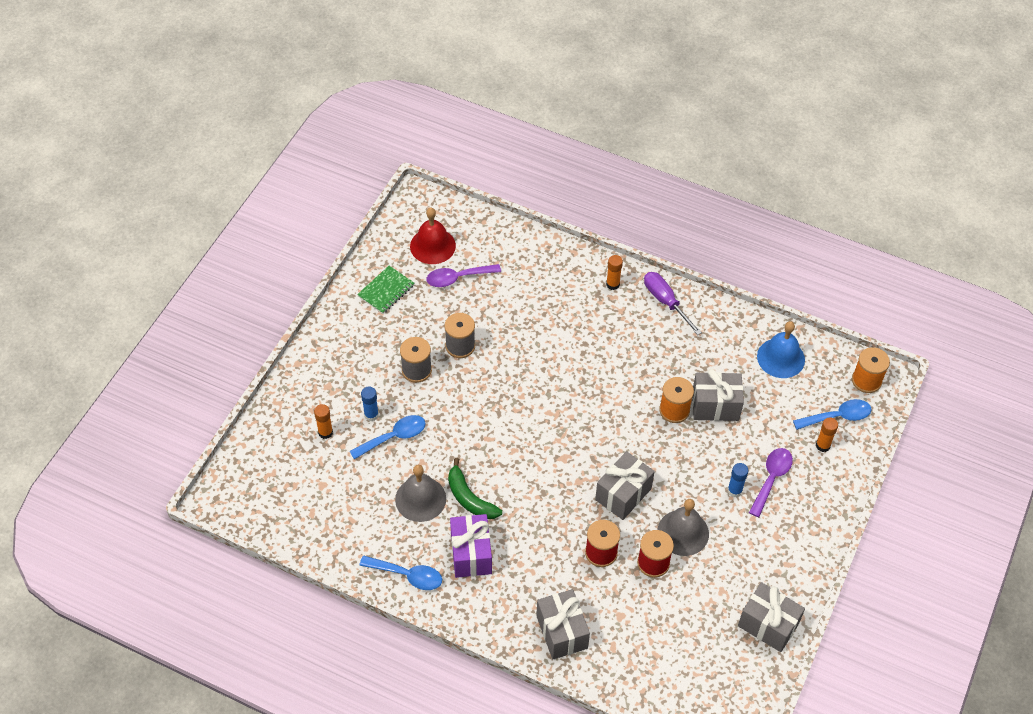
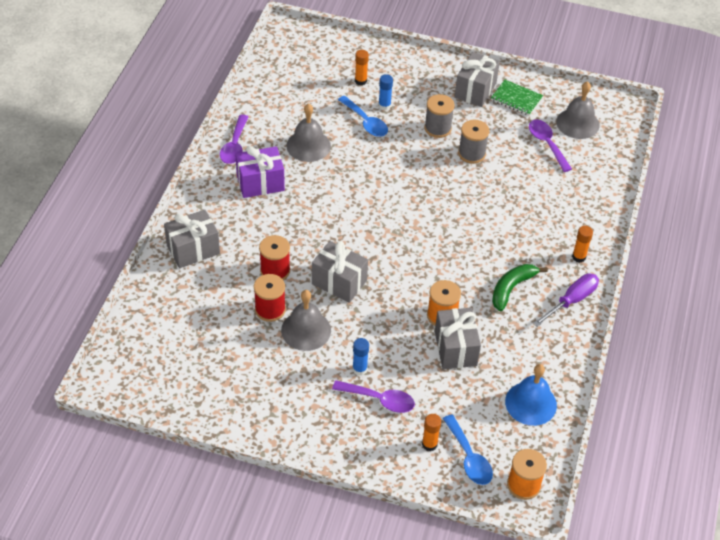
camera: 80 degrees right, 5 degrees down
(407, 575) = (234, 146): blue spoon -> purple spoon
(432, 246) = (577, 123): red bell -> grey bell
(469, 498) = (315, 176): green banana -> green banana (512, 288)
(768, 625) = (216, 402): grey gift -> grey gift (475, 90)

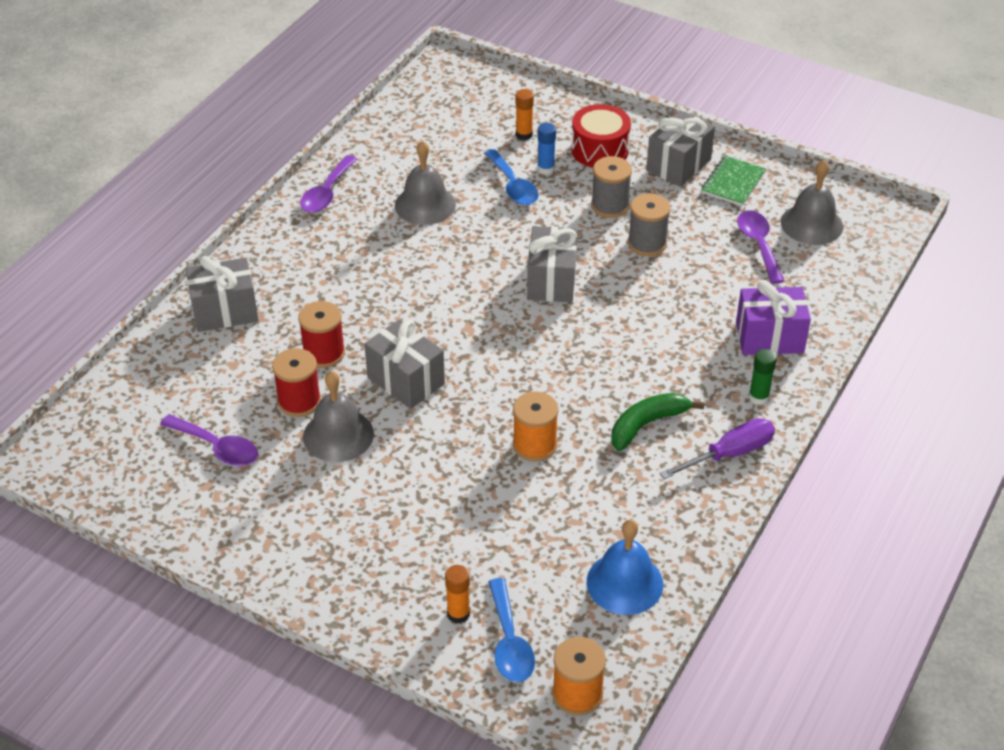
camera: 15 degrees right, 5 degrees down
(260, 183) = (344, 242): purple gift -> purple gift (769, 338)
(359, 369) = (394, 497): blue glue stick -> none
(379, 400) = (407, 542): purple spoon -> purple spoon (216, 447)
(417, 86) = (600, 150): none -> red drum
(455, 348) = (539, 492): grey gift -> grey gift (551, 281)
(516, 99) = (733, 183): green notebook -> green notebook turned 75 degrees clockwise
(579, 257) = (758, 397): orange glue stick -> green glue stick

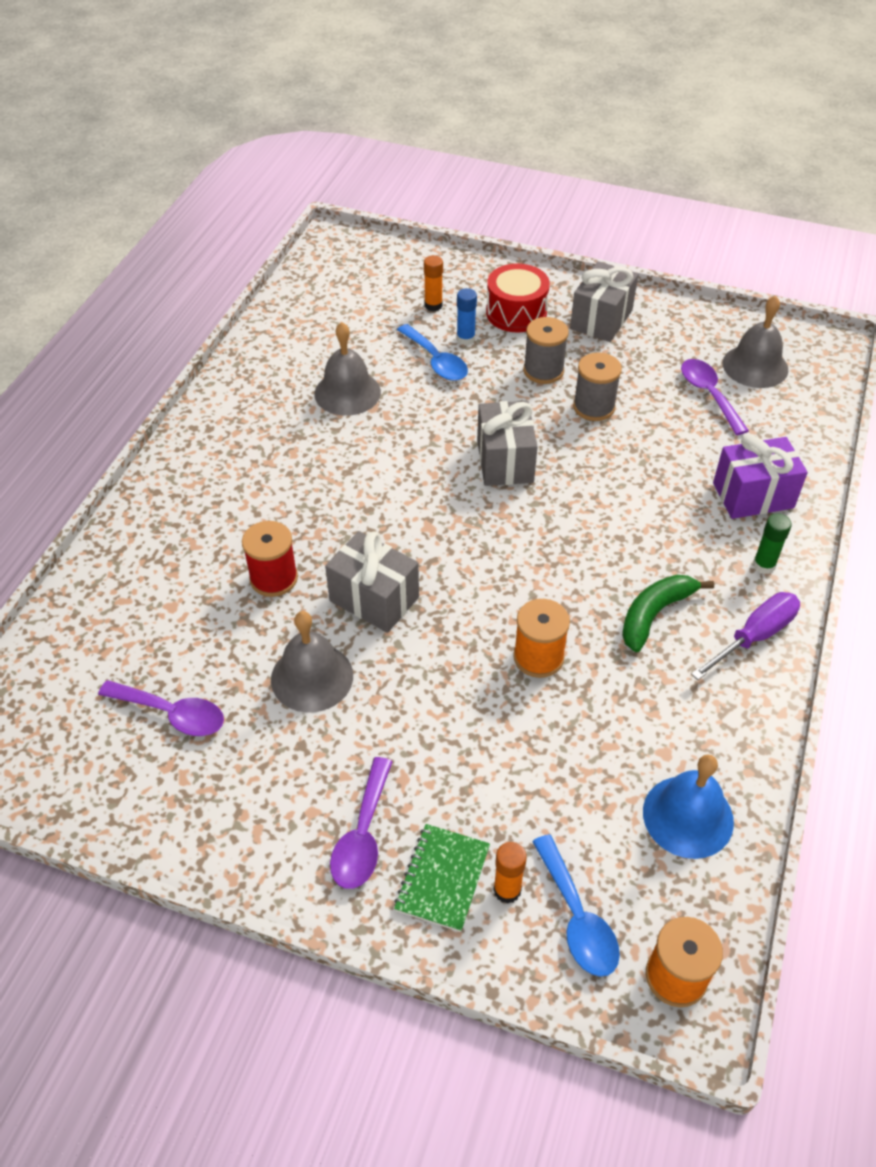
camera: 10 degrees left, 5 degrees up
(225, 311) = (150, 543): grey gift -> none
(299, 401) = (257, 641): red spool -> none
(327, 192) = (237, 391): purple spoon -> purple spoon (363, 834)
(733, 183) = (662, 332): green notebook -> green notebook (442, 878)

